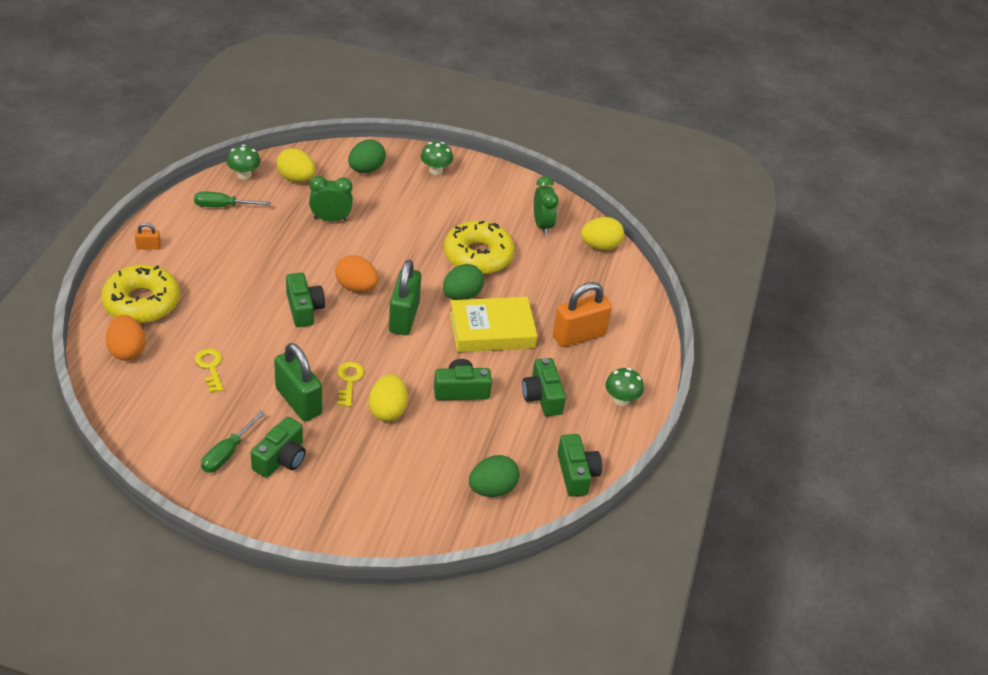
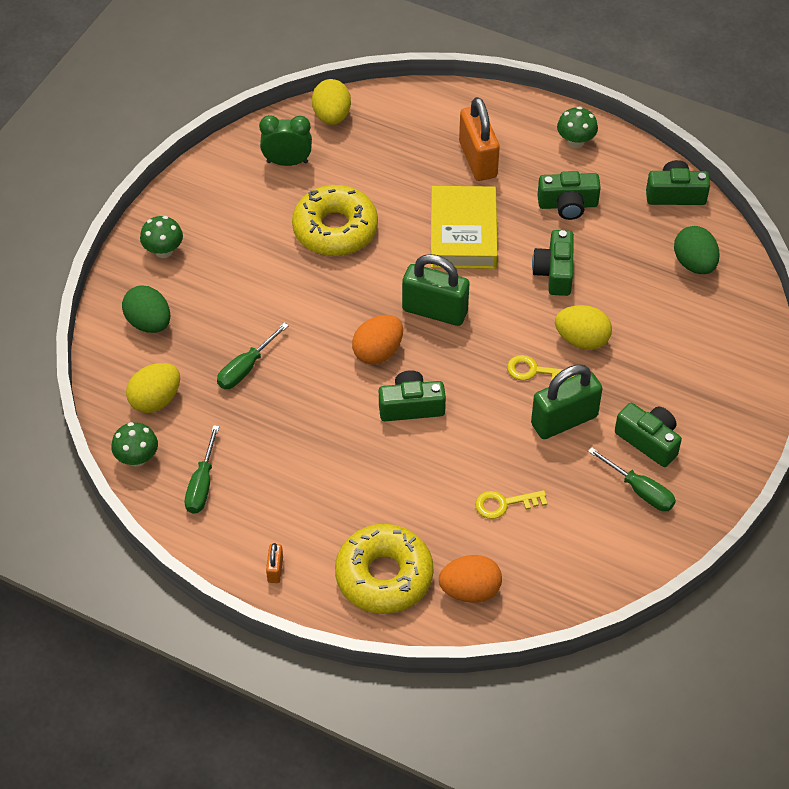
camera: 75 degrees left, 10 degrees up
(331, 219) = (246, 368): green clock -> green screwdriver
(461, 296) = (403, 253): green egg -> none

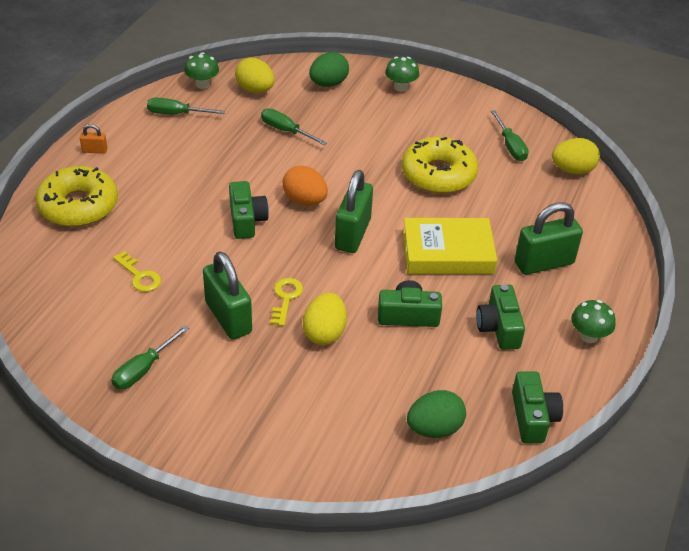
camera: 85 degrees right, 10 degrees down
(287, 162) = (510, 146): green clock -> green screwdriver
(470, 590) = (55, 254): orange egg -> none
(477, 160) = (544, 263): orange padlock -> green padlock
(504, 504) = (139, 276): yellow key -> yellow key turned 150 degrees clockwise
(649, 441) = (201, 379): green camera -> none

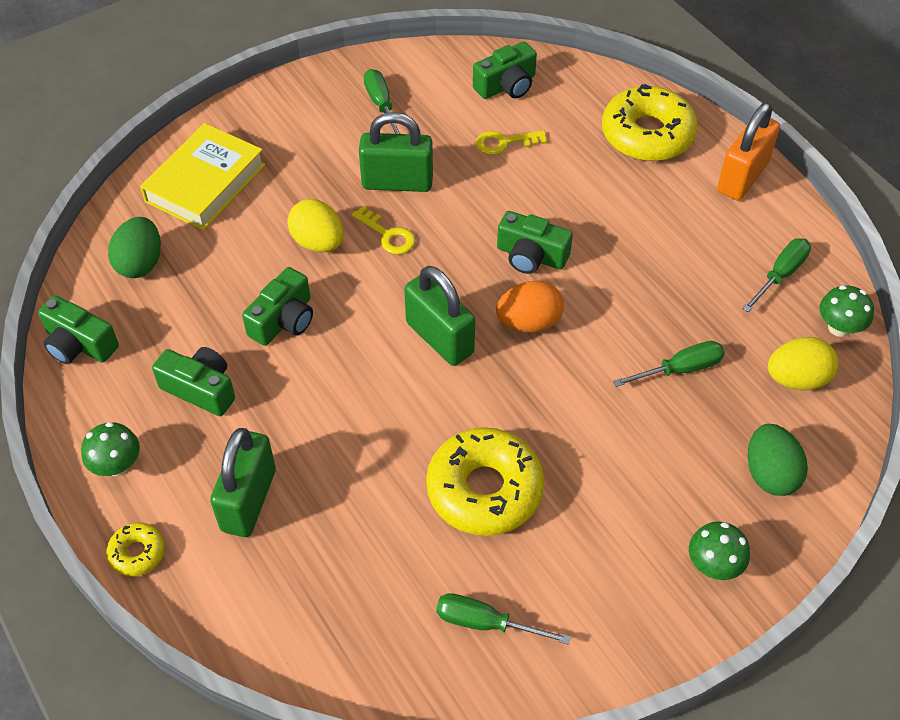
camera: 125 degrees right, 10 degrees up
(67, 301) = (506, 85): none -> green camera
(94, 150) = (742, 177): orange padlock -> orange padlock, size x2.21
(447, 252) = (342, 411): yellow book -> yellow book (205, 183)
(572, 170) = (380, 671): yellow egg -> none
(624, 292) = (137, 553): none -> yellow donut

